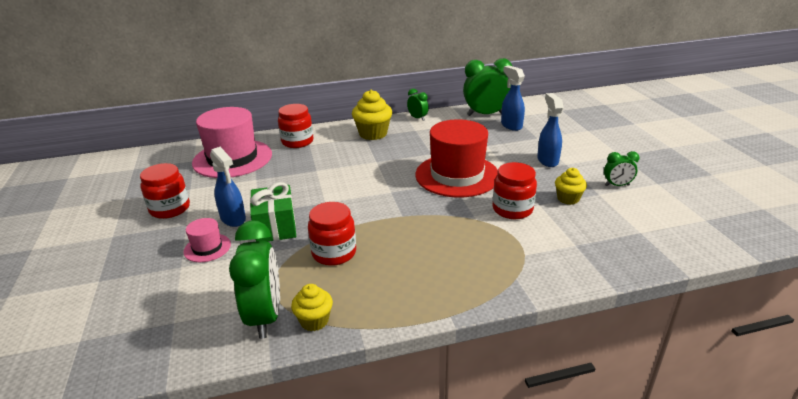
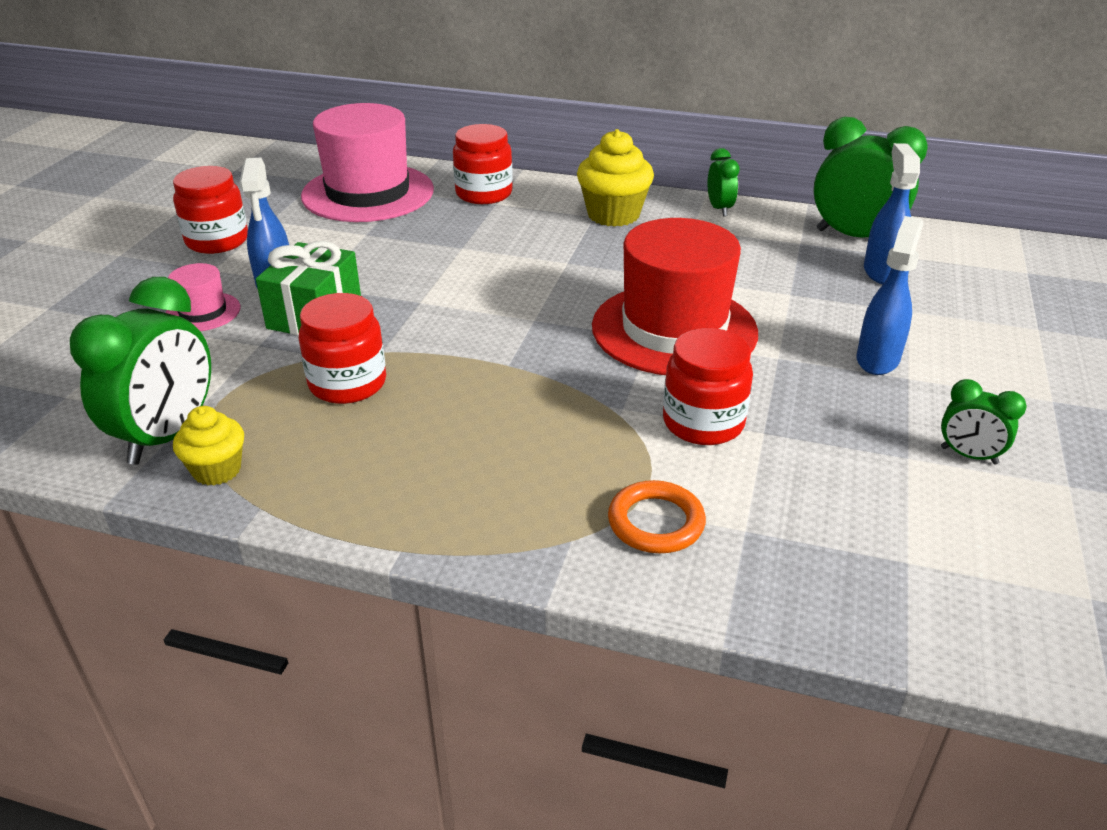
camera: 30 degrees right, 5 degrees up
(540, 256) = (656, 522): none -> orange ring
(568, 199) = (833, 443): yellow cupcake -> none

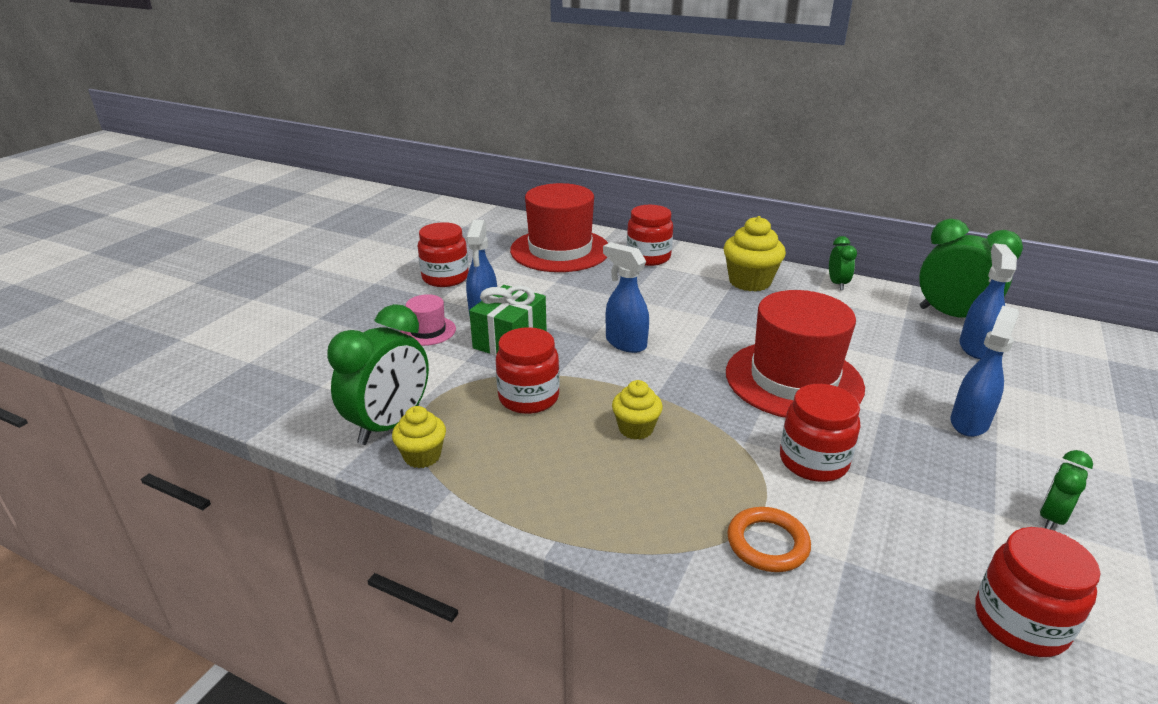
camera: 10 degrees right, 5 degrees down
(368, 193) = (560, 250): pink hat -> red hat
(464, 304) = (625, 343): none -> blue spray bottle
(487, 407) = (636, 429): none -> yellow cupcake
(937, 572) = (1020, 622): none -> red jar
(968, 455) = (1051, 518): green clock -> green clock turned 90 degrees clockwise

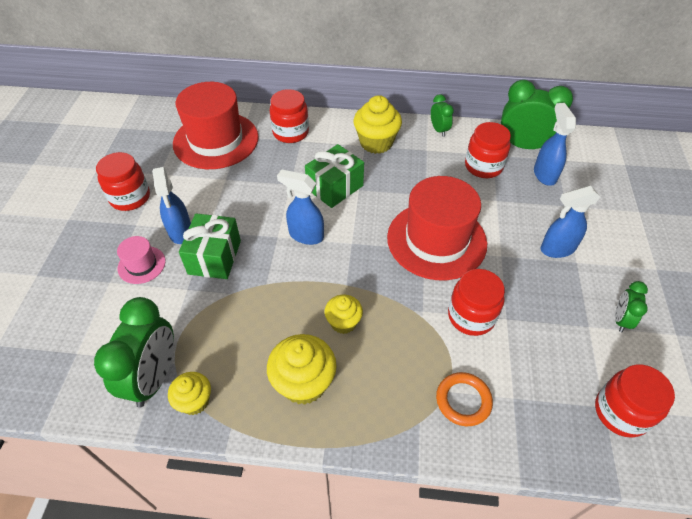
camera: 20 degrees left, 20 degrees up
(528, 398) = (253, 315): red jar -> red jar (483, 166)
(559, 472) = (304, 383): none -> yellow cupcake
(680, 310) = (335, 187): none -> green gift
(969, 422) = (557, 249): blue spray bottle -> blue spray bottle turned 120 degrees counterclockwise

